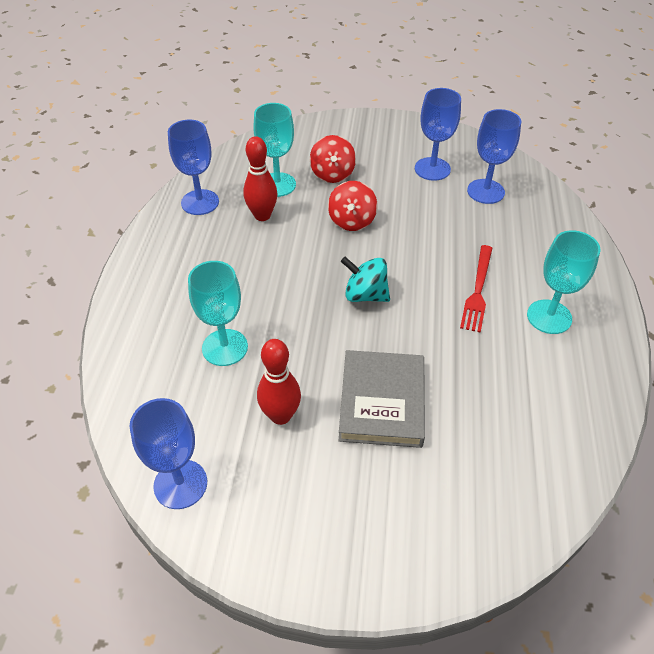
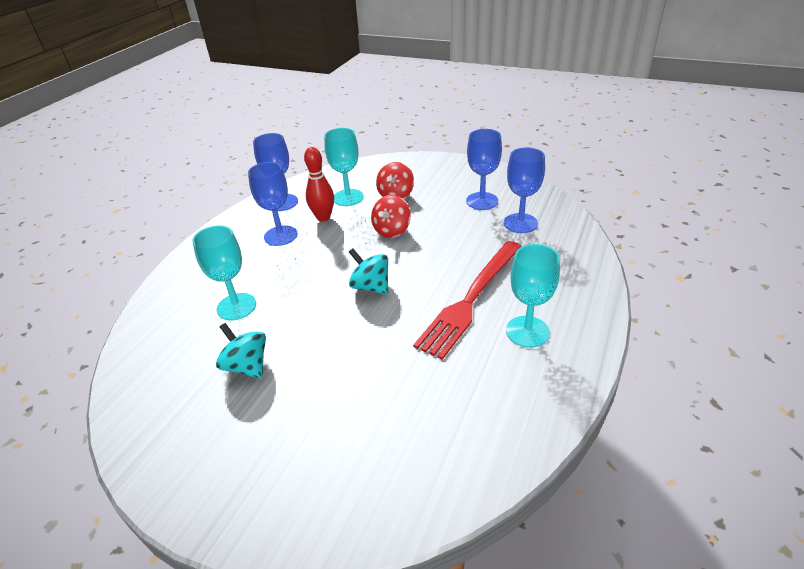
camera: 20 degrees right, 10 degrees down
(180, 484) = (139, 402): blue goblet -> blue goblet (280, 236)
(280, 415) = (247, 366): red bowling pin -> turquoise spinning top
(382, 402) = (336, 373): grey book -> none
(478, 290) = (471, 299): red fork -> red fork, size x1.70

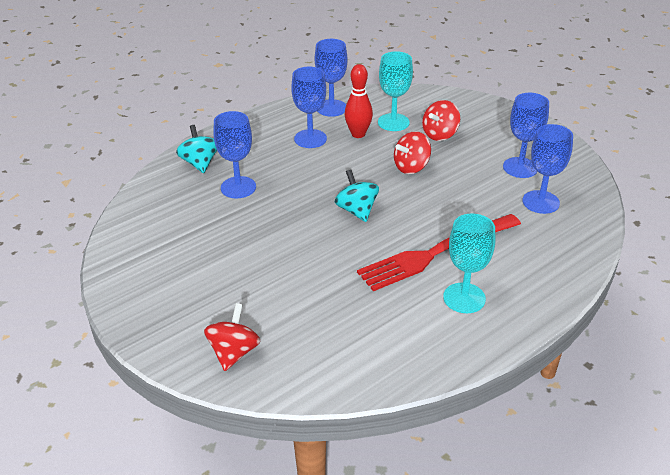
camera: 25 degrees right, 0 degrees up
(236, 306) = (238, 187): turquoise goblet -> blue goblet
(247, 366) = (219, 237): turquoise spinning top -> turquoise spinning top (200, 163)
(346, 493) = (234, 352): none -> red spinning top

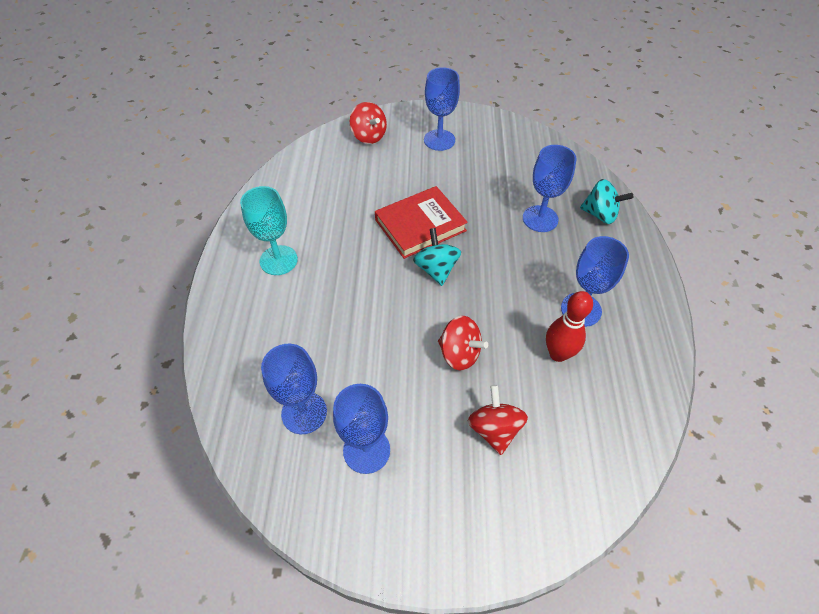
camera: 130 degrees right, 15 degrees up
(321, 242) = (420, 225): none -> red book
(331, 108) = (634, 368): blue goblet -> blue goblet (439, 140)
(357, 210) = (436, 269): turquoise spinning top -> turquoise spinning top turned 120 degrees counterclockwise
(393, 122) = (557, 404): turquoise goblet -> none
(411, 167) = (459, 354): red spinning top -> red spinning top turned 120 degrees clockwise
(436, 253) = (335, 280): red fork -> none

